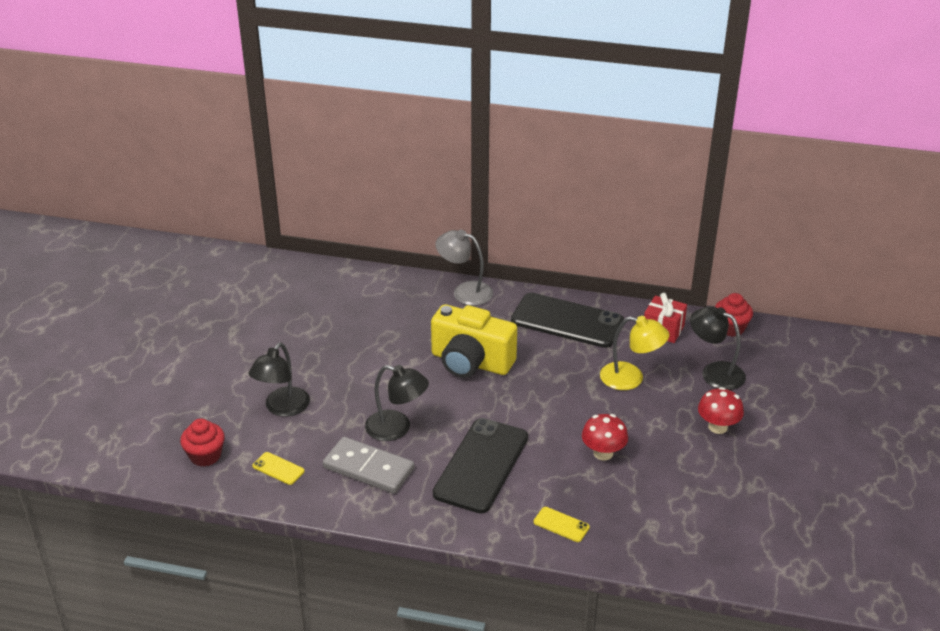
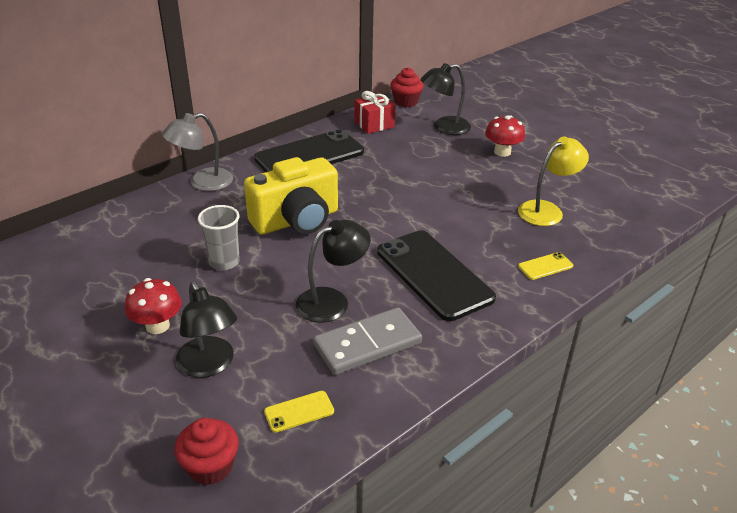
camera: 55 degrees left, 0 degrees up
(385, 356) = (224, 262): none -> grey cup
(603, 453) = (481, 209): red mushroom -> red mushroom (157, 326)
(631, 378) = (410, 160): yellow lamp -> yellow lamp (547, 210)

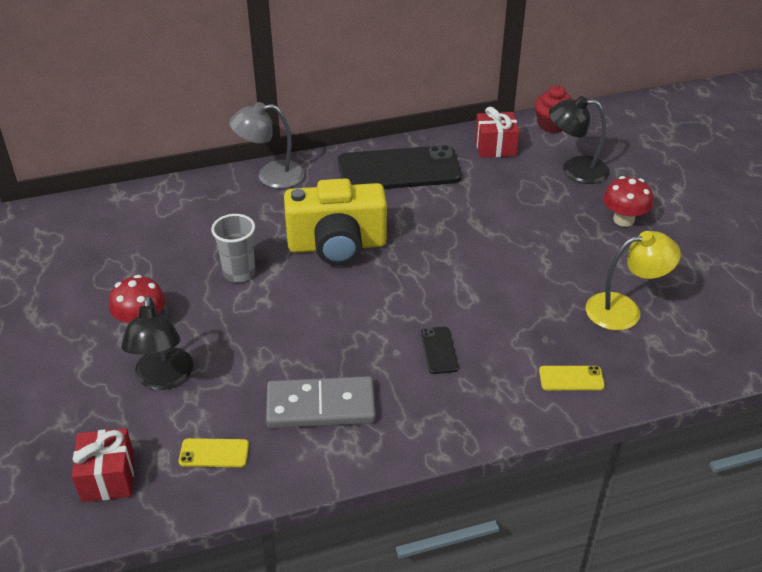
camera: 25 degrees right, 5 degrees up
(210, 466) = (108, 477): red cupcake -> red gift
(332, 301) = (316, 348): black lamp -> none
(433, 275) = (439, 350): black phone -> black phone, size x0.41

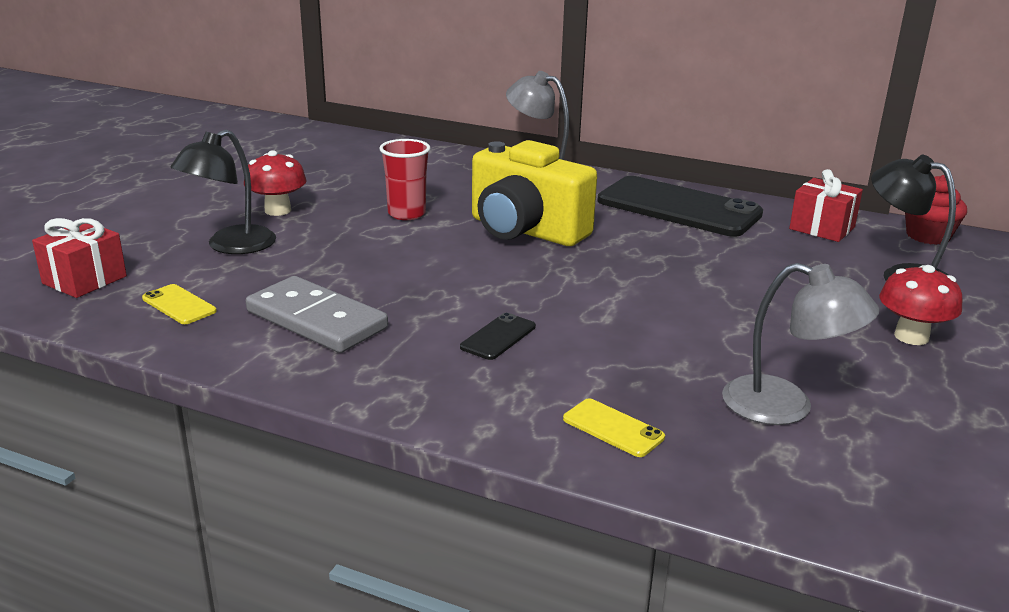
camera: 40 degrees right, 15 degrees down
(239, 273) = (406, 214): grey cup -> red cup
(624, 310) = (785, 407): yellow lamp -> grey lamp

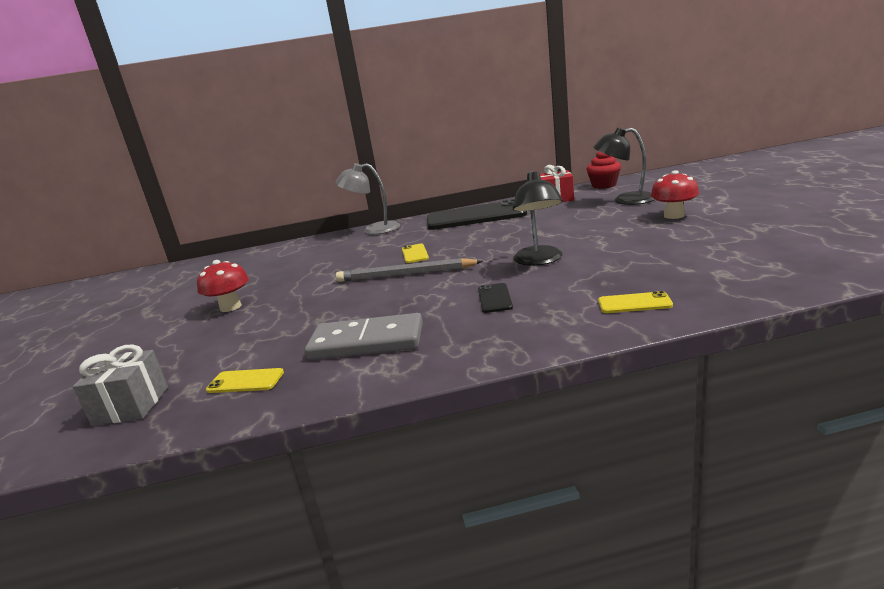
camera: 30 degrees left, 5 degrees down
(84, 280) = (131, 406): red gift -> grey gift
(231, 246) = (228, 336): black lamp -> black lamp (539, 260)
(406, 214) = (327, 274): red cup -> none
(473, 255) = (406, 274): none -> grey pencil
(525, 231) = (415, 254): yellow camera -> yellow phone
(785, 407) = (685, 259): grey lamp -> none

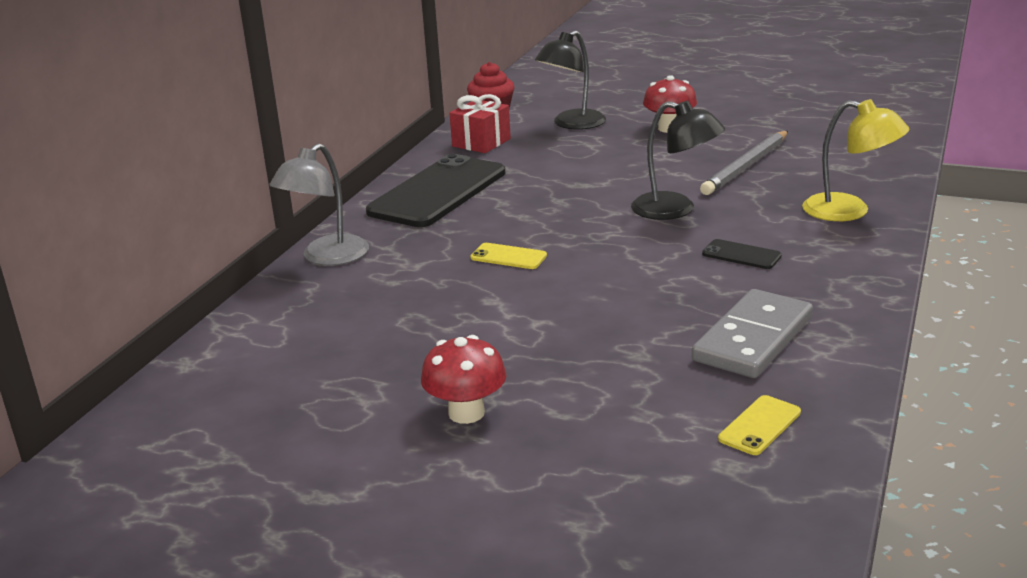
camera: 60 degrees left, 5 degrees up
(131, 406) = (726, 515): grey gift -> none
(406, 274) = (577, 278): grey pencil -> grey pencil (746, 166)
(634, 303) = (849, 211): yellow phone -> yellow lamp

